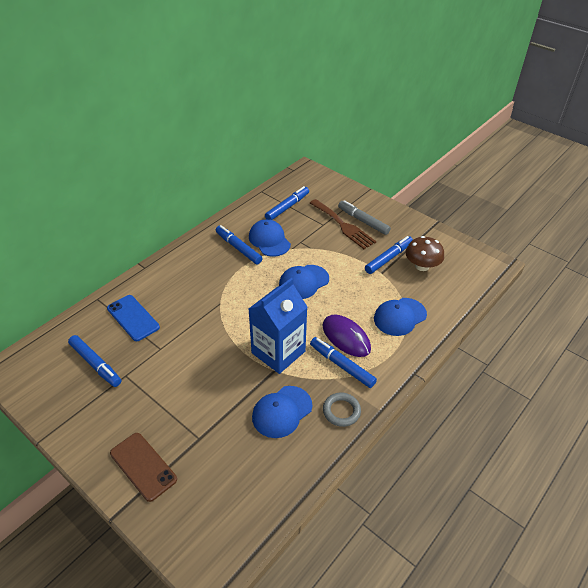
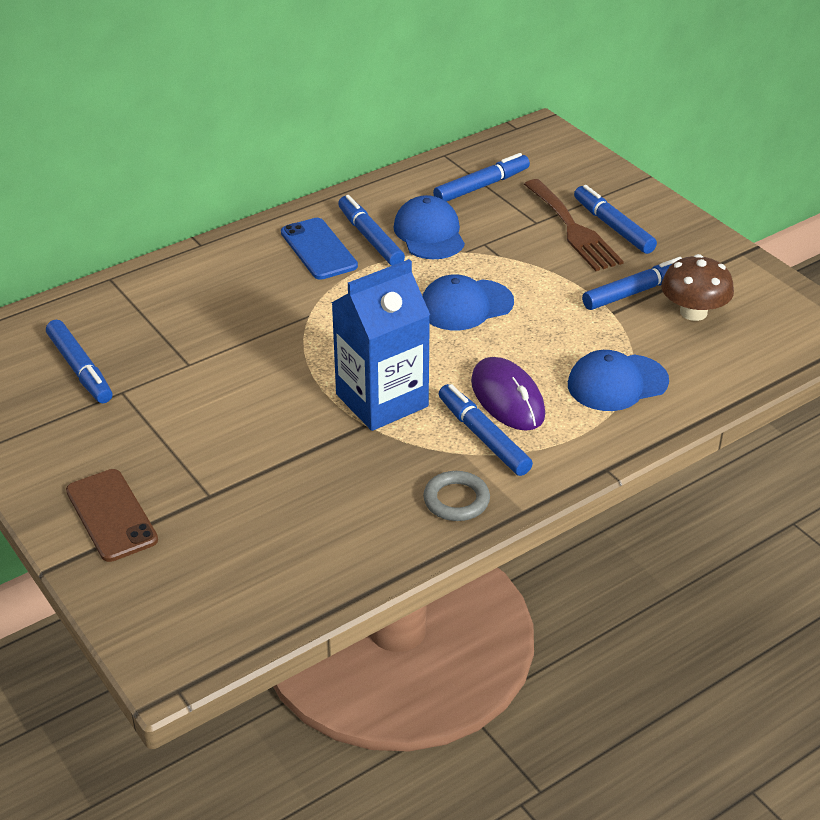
camera: 15 degrees right, 5 degrees down
(133, 318) = (159, 314): blue phone -> blue phone (318, 249)
(282, 411) = (356, 483): blue cap -> none
(363, 221) = (613, 226): grey marker -> blue marker

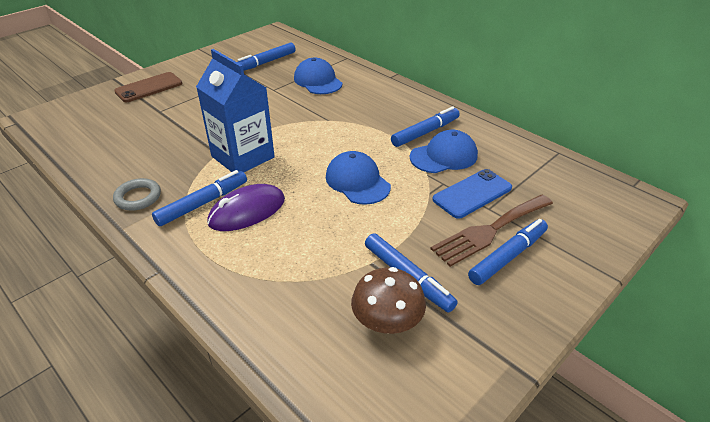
camera: 80 degrees right, 0 degrees up
(318, 249) = (402, 115): blue phone -> blue phone (472, 194)
(482, 186) = (525, 175): blue marker -> none
(617, 383) = (270, 271): blue cap -> blue cap (318, 81)

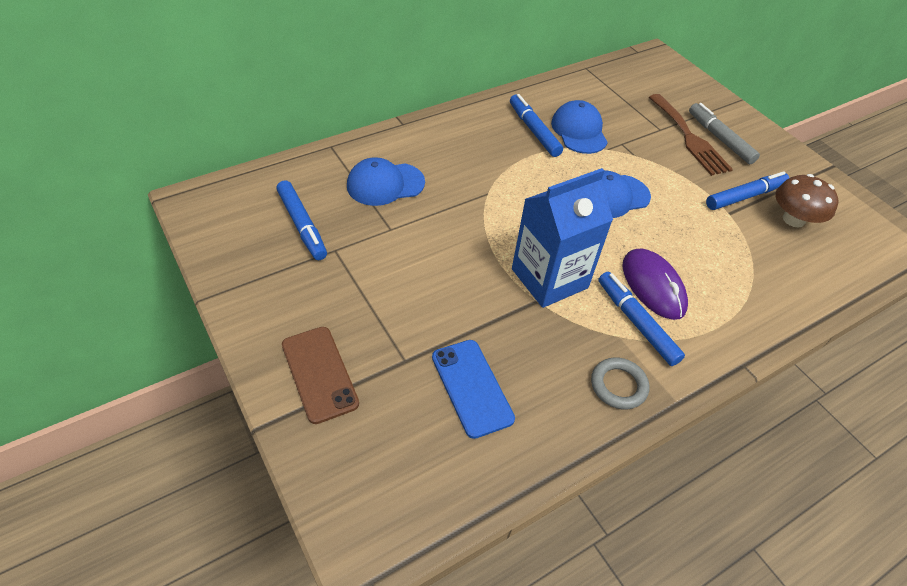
camera: 80 degrees left, 10 degrees up
(472, 194) = (639, 132): blue phone -> blue phone (472, 387)
(508, 257) = (720, 138): blue marker -> grey marker

